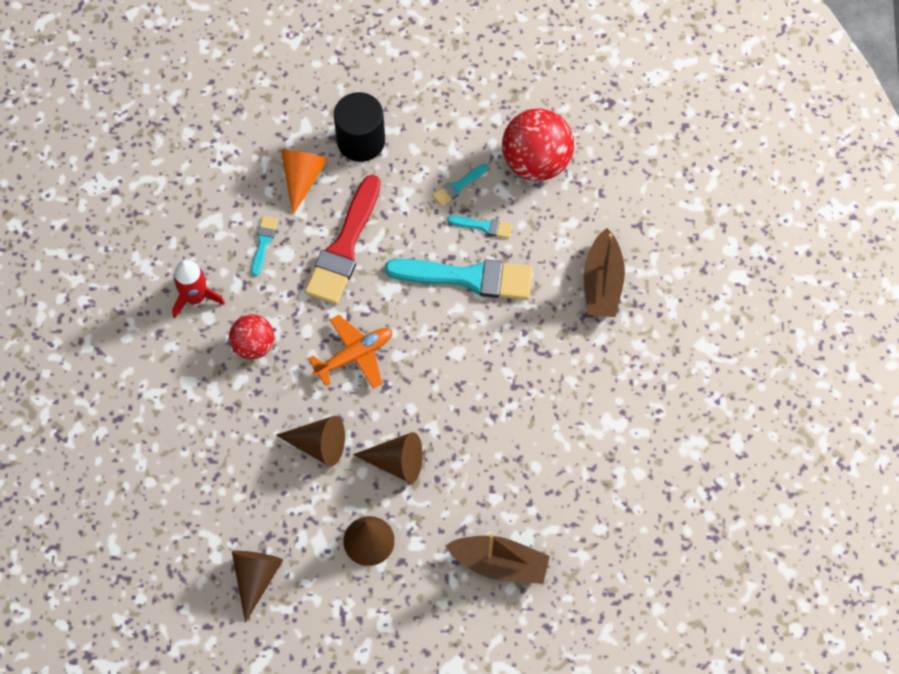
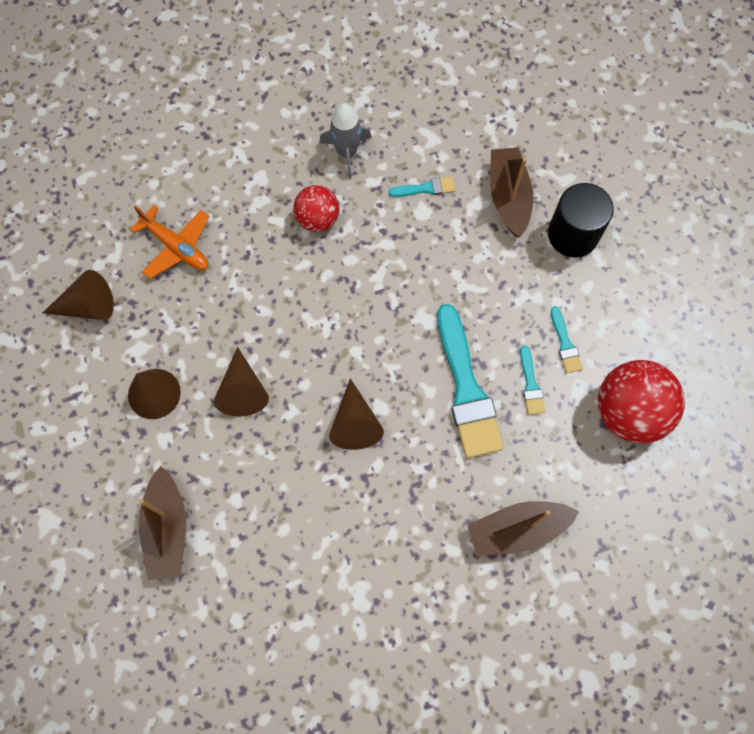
camera: 70 degrees right, 5 degrees up
(195, 297) = (346, 152): red rocket -> grey rocket
(302, 178) = (508, 197): orange cone -> brown boat
(318, 445) = (237, 312): brown cone -> brown cone (355, 423)
(344, 247) = (451, 261): red brush -> none
(355, 355) = (341, 312): orange plane -> orange plane (176, 247)
(458, 186) = (565, 344): turquoise brush -> turquoise brush turned 135 degrees counterclockwise

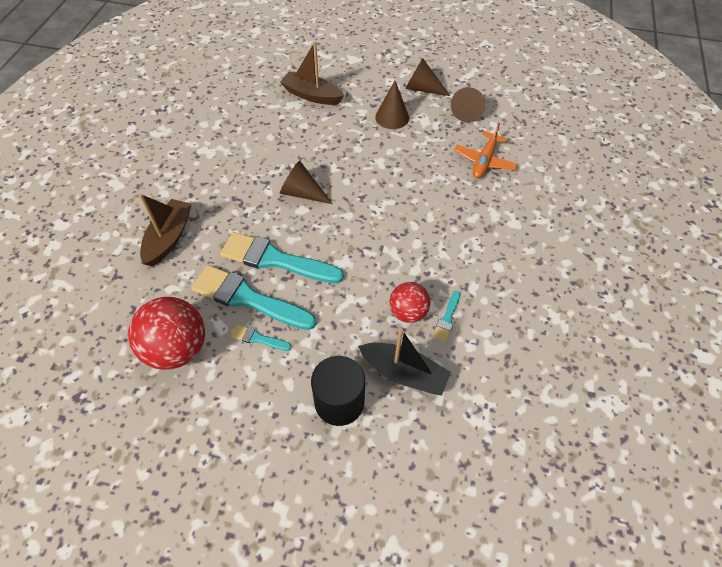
camera: 120 degrees right, 15 degrees down
(176, 247) = (484, 161): orange plane -> orange plane turned 45 degrees counterclockwise
(243, 390) = (364, 153): brown cone -> brown cone (422, 89)
(317, 219) = (461, 240): red ball -> red ball (408, 312)
(346, 152) = (509, 283): grey rocket -> none
(508, 197) = (404, 373): brown boat -> black boat
(530, 384) = (248, 298): turquoise brush -> turquoise brush, size x2.22

